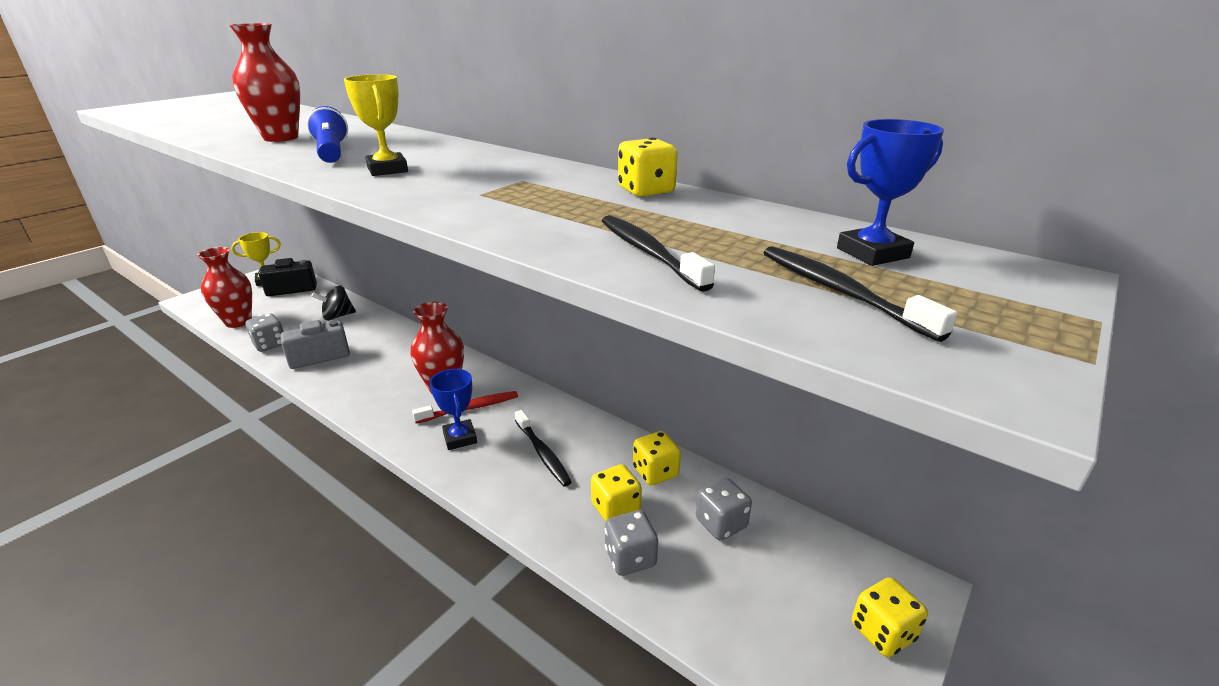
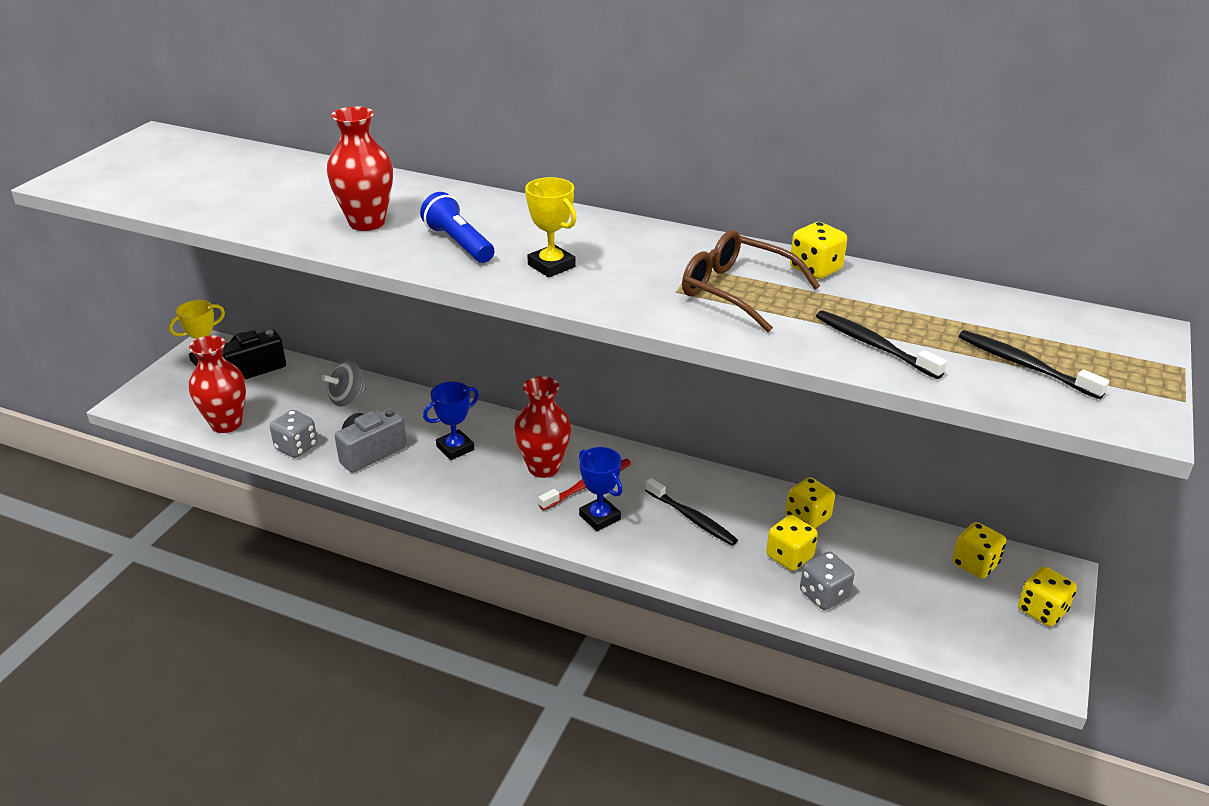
camera: 15 degrees left, 5 degrees up
(337, 316) = (347, 399): black spinning top -> grey spinning top
(541, 198) = (735, 290): none -> brown glasses
(721, 523) = (886, 552): grey dice -> none
(817, 556) = (974, 564): none -> yellow dice
(872, 253) = (1029, 324): blue trophy -> blue trophy (455, 448)

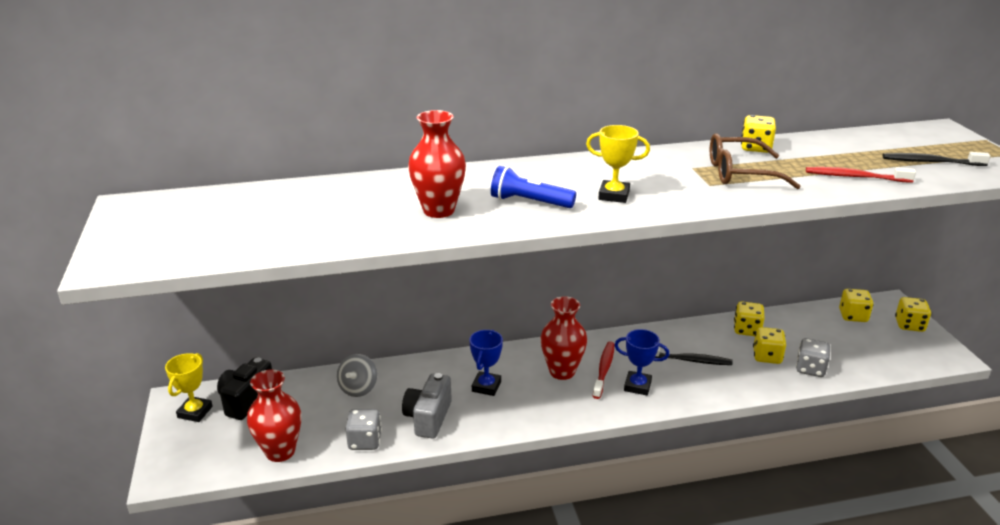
camera: 35 degrees left, 5 degrees down
(873, 345) = (855, 177): black toothbrush -> red toothbrush

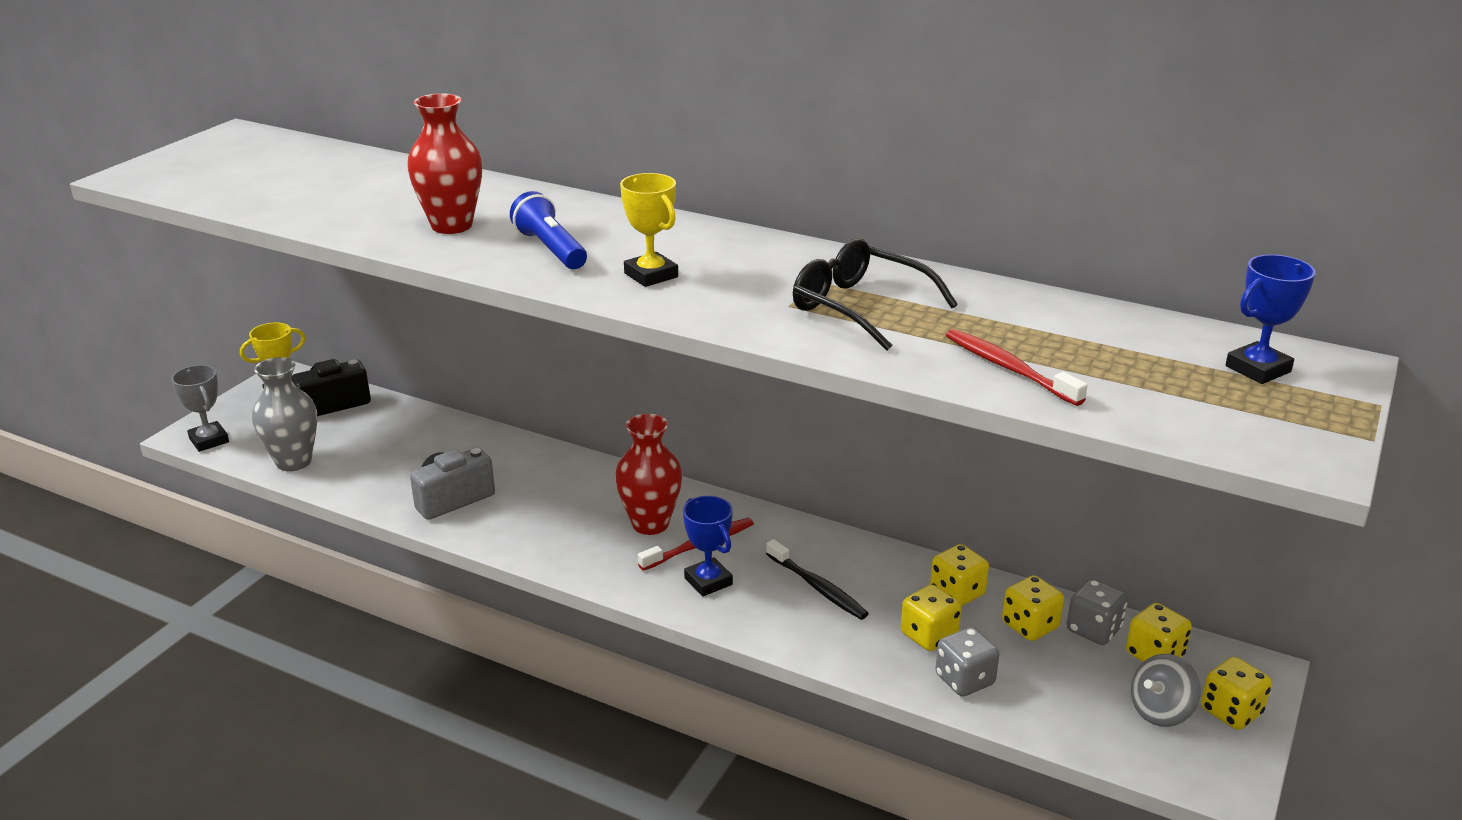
camera: 40 degrees right, 0 degrees up
(187, 471) = (209, 440): none -> grey trophy
(280, 451) = (294, 462): red vase -> grey vase
(358, 388) = (434, 440): grey spinning top -> grey spinning top (1160, 711)
(365, 441) = (369, 490): grey dice -> grey dice (1093, 630)
(486, 386) = (550, 498): blue trophy -> blue trophy (1258, 369)
(739, 173) = (858, 307): brown glasses -> black glasses
(755, 148) = (957, 288): yellow dice -> yellow dice (1030, 626)
(930, 162) = (1185, 395): black toothbrush -> none

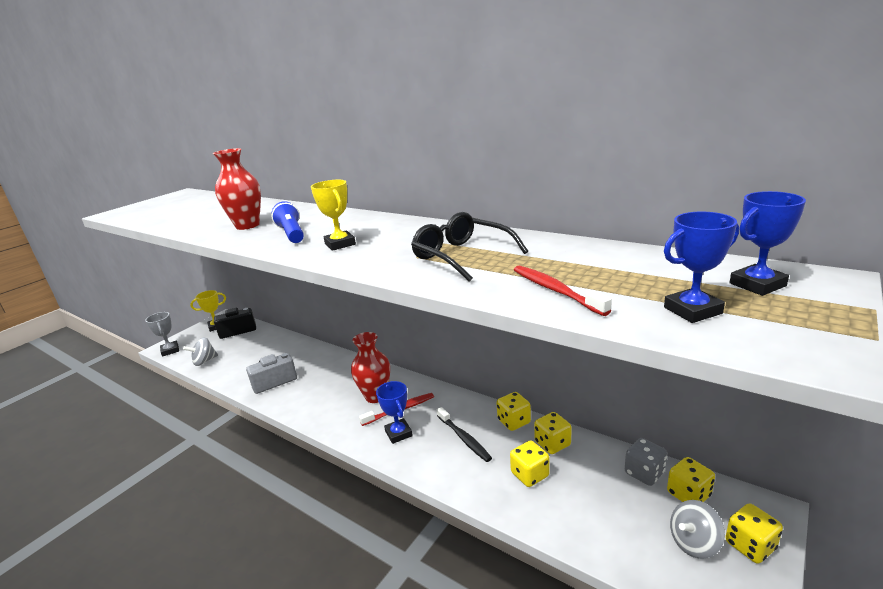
camera: 10 degrees right, 5 degrees down
(294, 462) = (204, 361): grey vase -> grey spinning top
(964, 680) = (550, 510): grey dice -> none
(1030, 626) = (599, 469): yellow dice -> yellow dice (514, 421)
(1181, 401) = (692, 310): none -> blue trophy

